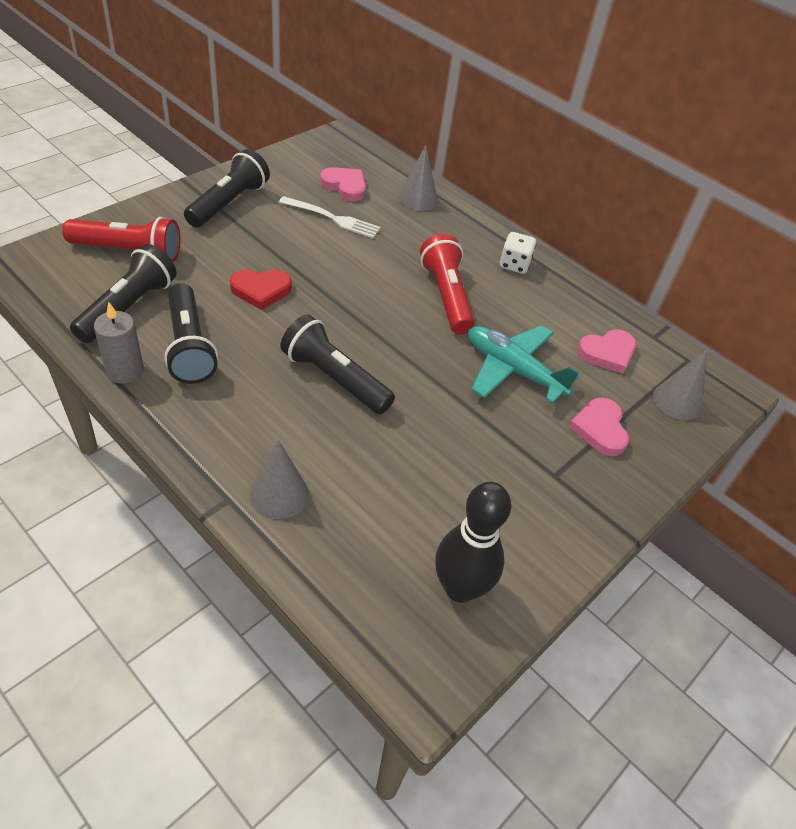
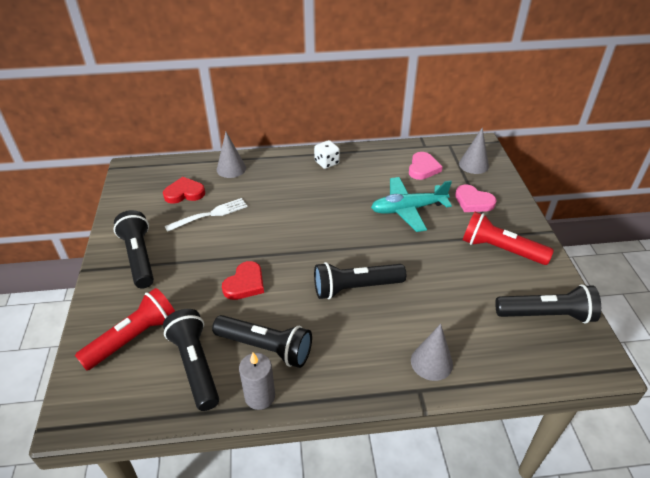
camera: 45 degrees left, 5 degrees down
(345, 186) = (184, 193): pink heart -> red heart
(446, 296) = (327, 203): red flashlight -> red flashlight (500, 249)
(460, 588) = (546, 315): black bowling pin -> black flashlight

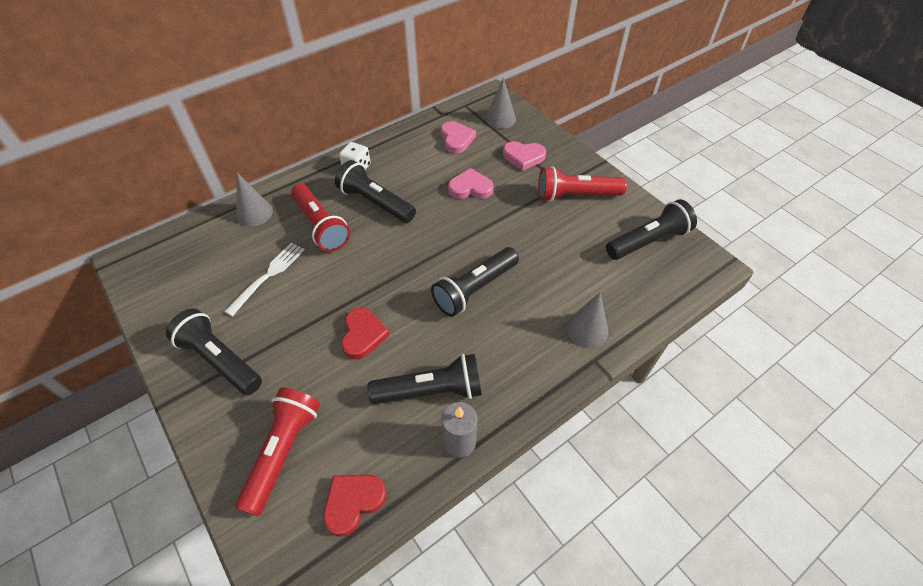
camera: 30 degrees left, 10 degrees up
(184, 193) = (219, 263): red heart -> red heart (353, 502)
(195, 365) = (373, 445): black flashlight -> black flashlight (375, 202)
(270, 194) = (320, 226): none -> red flashlight
(408, 209) = (470, 188): turquoise plane -> pink heart

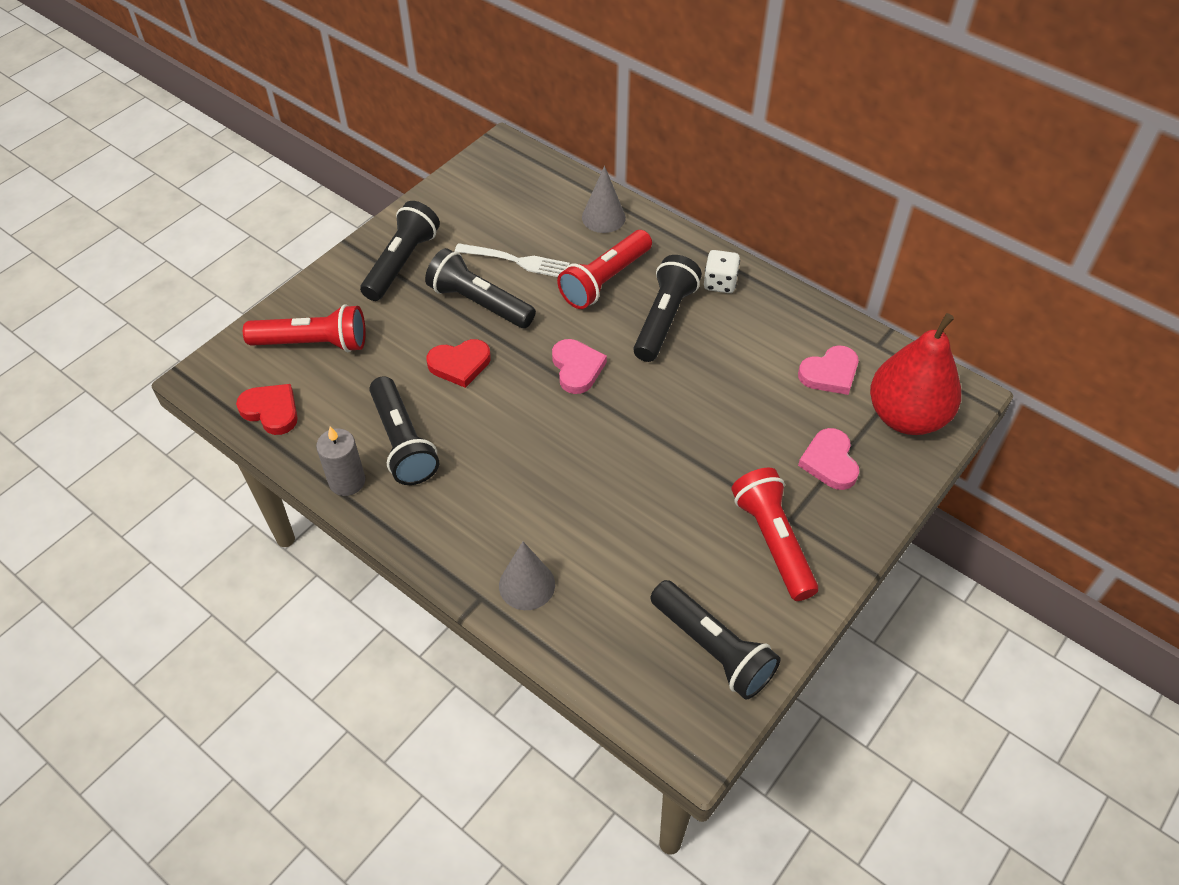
camera: 75 degrees right, 0 degrees up
(470, 188) = (734, 411): pink heart -> pink heart (577, 368)
(474, 289) = (555, 453): black flashlight -> black flashlight (479, 303)
(500, 119) = (906, 416): grey cone -> red pear

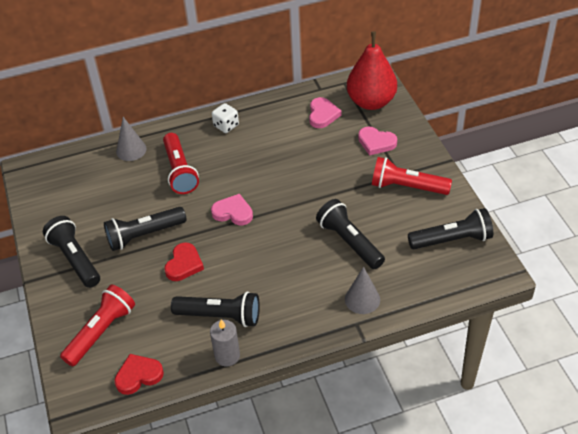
camera: 55 degrees left, 5 degrees down
(516, 261) = (127, 203): white fork -> none
(664, 319) = (231, 160): black flashlight -> black flashlight (349, 242)

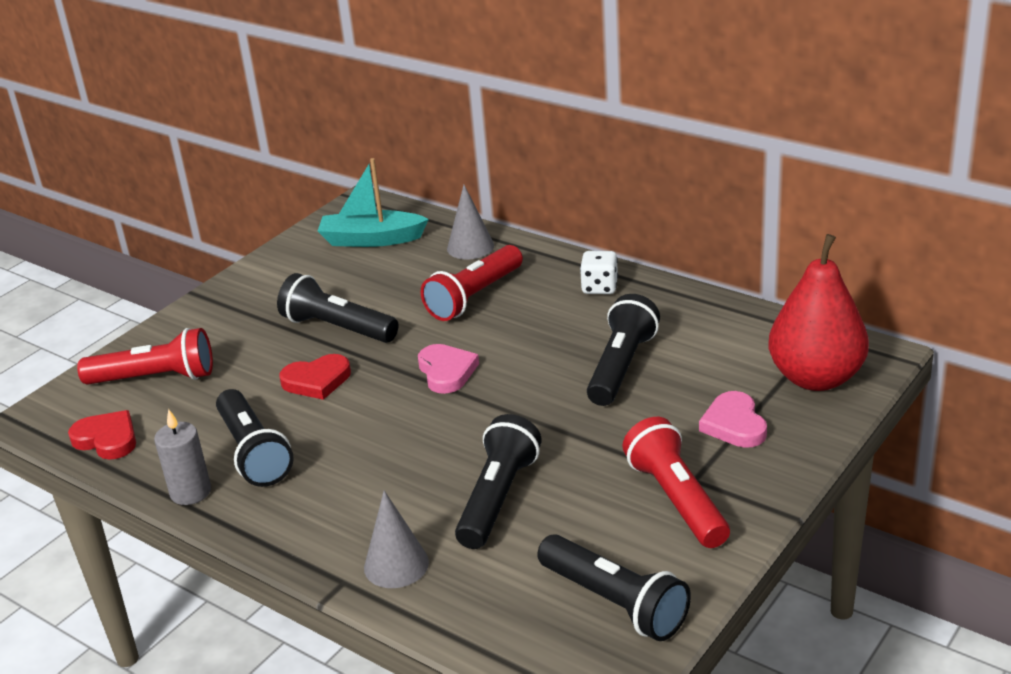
camera: 55 degrees right, 15 degrees down
(72, 182) = (372, 239): none -> turquoise boat
(75, 259) = (253, 303): black flashlight -> black flashlight (621, 366)
(322, 115) = (727, 350): pink heart -> none

